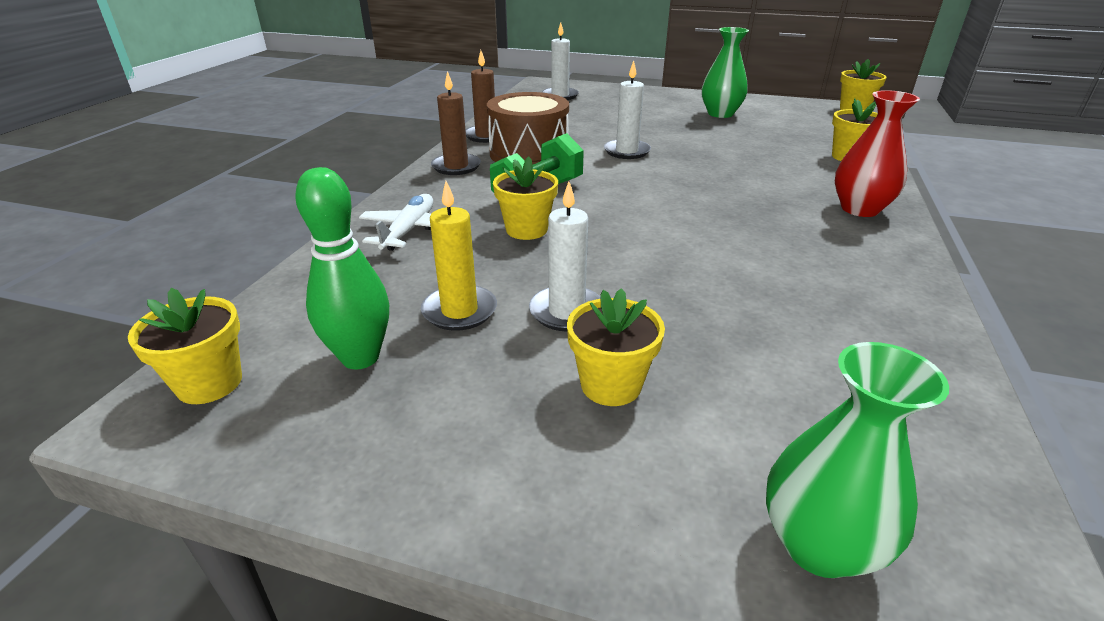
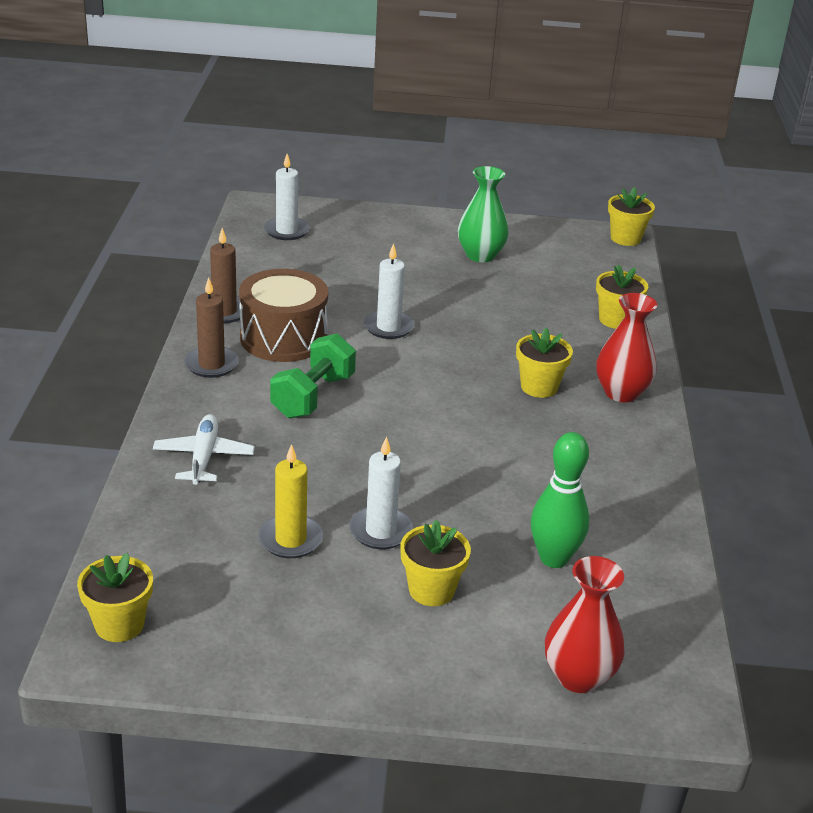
camera: 15 degrees left, 0 degrees up
(360, 357) = (228, 590): green bowling pin -> green bowling pin (554, 558)
(526, 230) = (317, 445): yellow flower pot -> yellow flower pot (539, 387)
(819, 545) = (578, 677): green vase -> red vase

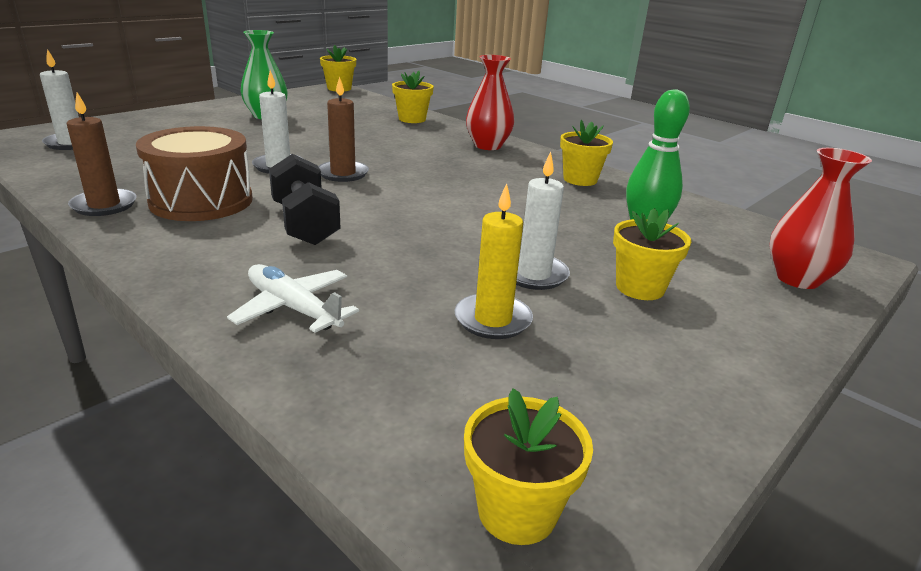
camera: 50 degrees left, 5 degrees down
(211, 364) = (163, 242): brown candle -> brown candle (343, 173)
(313, 396) = (305, 224): green dumbbell -> black dumbbell
(539, 387) = (442, 159): yellow flower pot -> yellow flower pot (580, 179)

